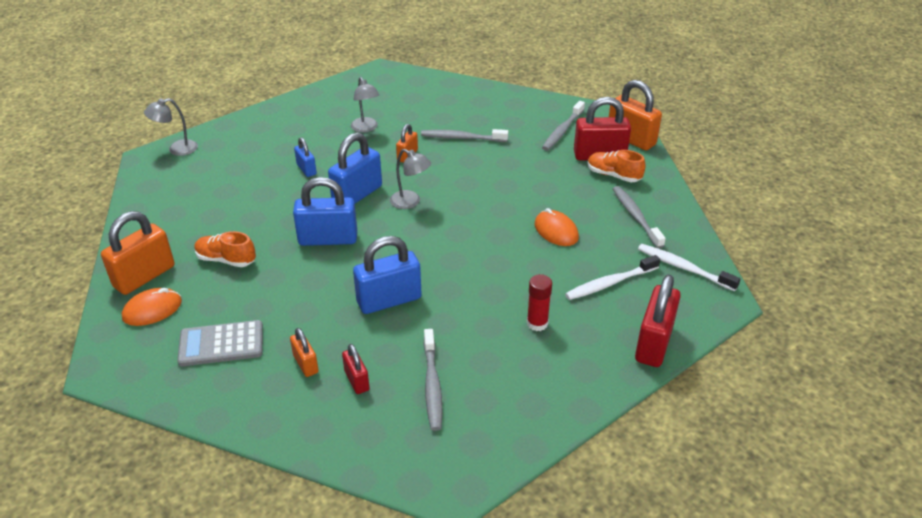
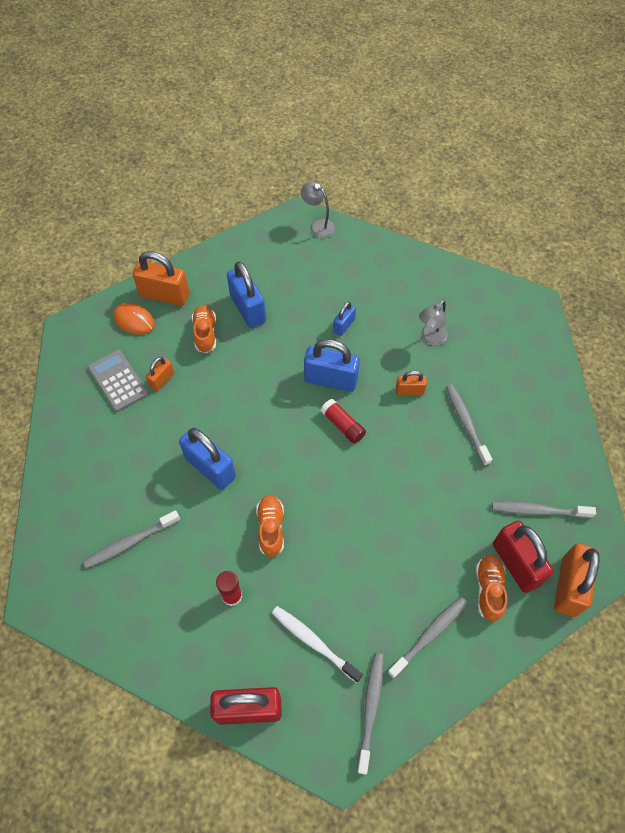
camera: 65 degrees right, 20 degrees up
(306, 364) = (119, 445): orange padlock -> orange padlock (162, 380)
(328, 239) = (262, 388): blue padlock -> blue padlock (248, 309)
(357, 380) = (116, 487): red padlock -> none
(410, 202) = (343, 425): grey lamp -> red glue stick
(484, 277) = (271, 528): none -> orange shoe
(556, 231) = (366, 565): orange mouse -> none
(683, 268) = (371, 708): white toothbrush -> grey toothbrush

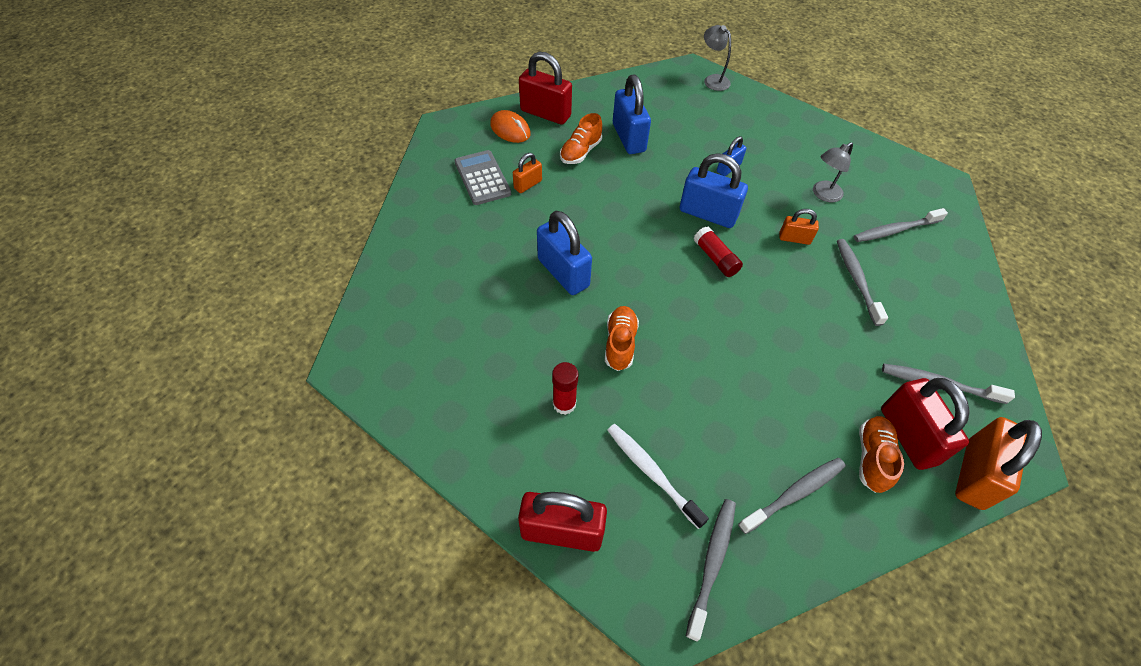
camera: 10 degrees right, 5 degrees down
(130, 542) = (462, 328): grey toothbrush -> grey toothbrush (895, 230)
(164, 295) = (545, 113): orange padlock -> red padlock
(205, 334) = (580, 152): orange shoe -> orange shoe turned 150 degrees counterclockwise

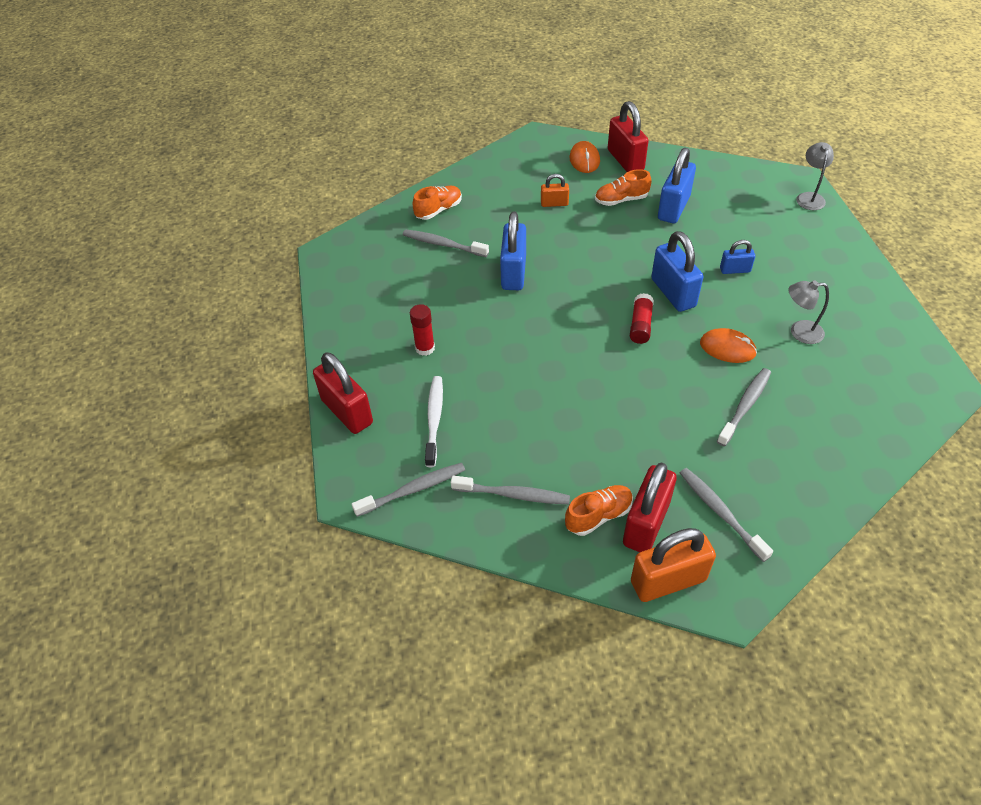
camera: 45 degrees right, 5 degrees down
(482, 178) = (526, 184): grey calculator -> none
(620, 343) = (501, 337): orange shoe -> orange shoe (438, 210)
(794, 239) = (727, 348): orange padlock -> orange mouse
(895, 230) = (835, 393): grey toothbrush -> grey toothbrush (443, 244)

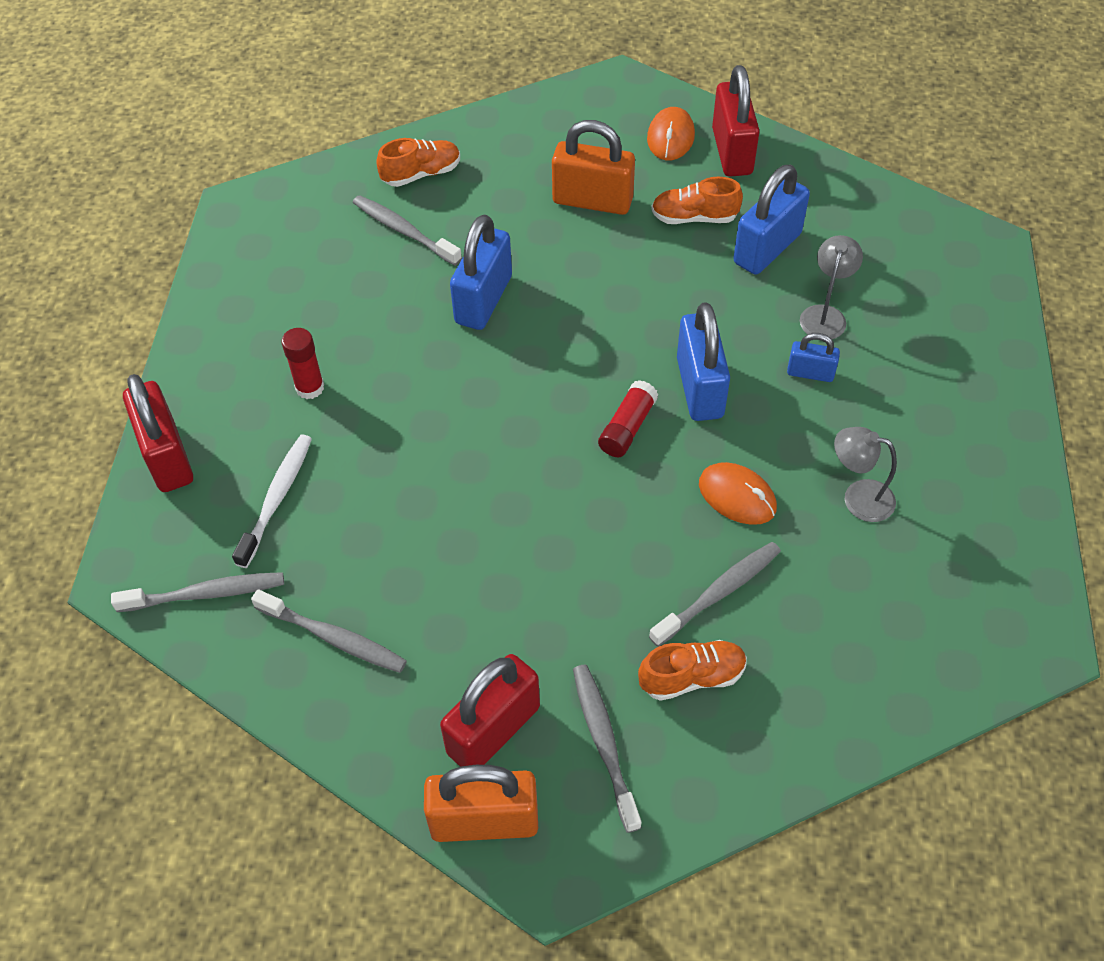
camera: 15 degrees right, 5 degrees up
(554, 203) = (592, 201): orange padlock -> orange padlock, size x1.86
(598, 516) = (434, 700): orange shoe -> orange shoe (692, 677)
(809, 197) = (987, 278): grey lamp -> grey lamp (825, 315)

